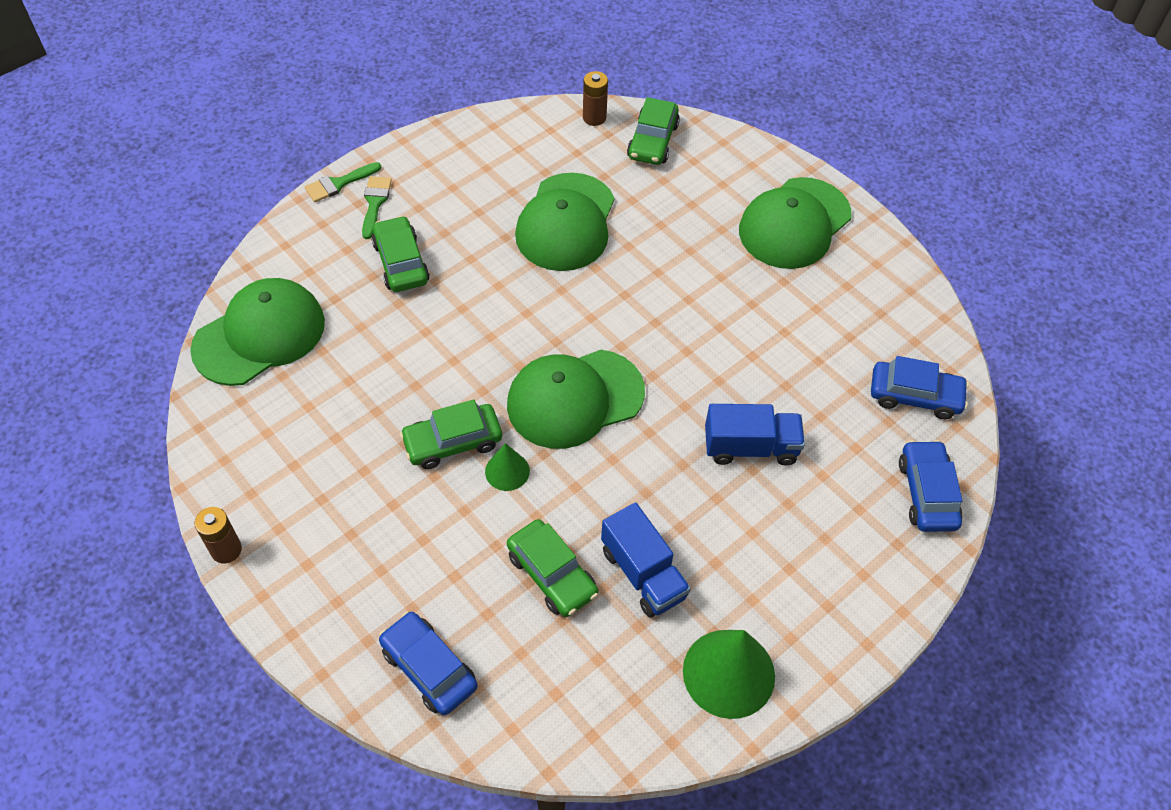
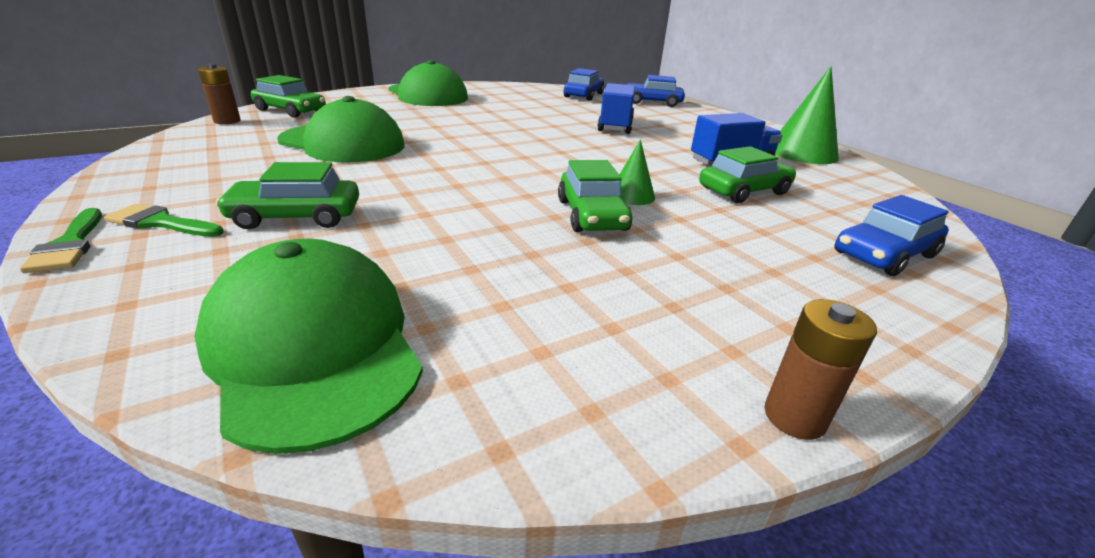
camera: 80 degrees left, 25 degrees down
(574, 399) = (554, 163): green cap -> none

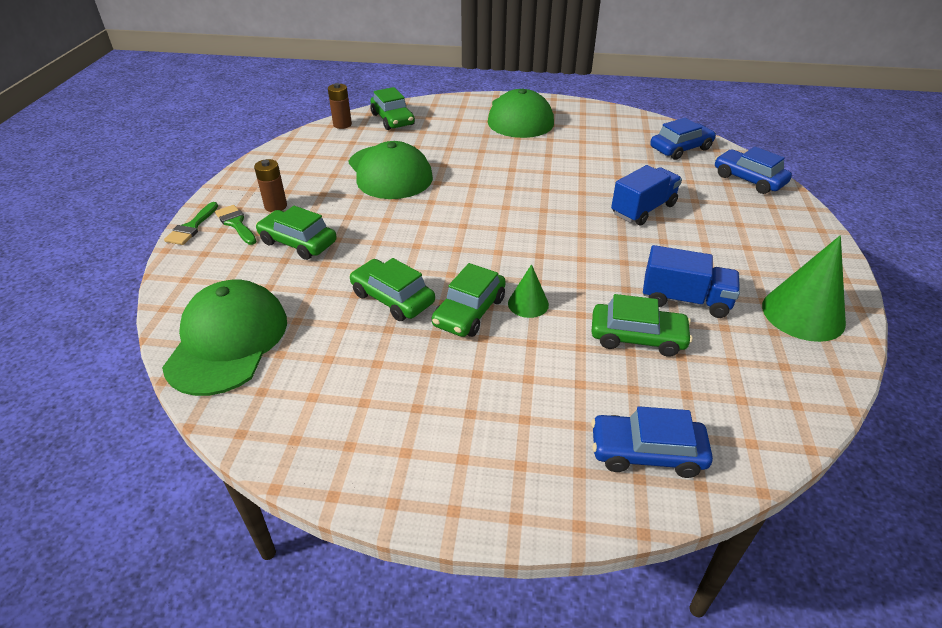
camera: 40 degrees right, 10 degrees up
(496, 229) = (392, 298): none -> green car
(794, 417) = (377, 501): brown battery -> brown battery (276, 206)

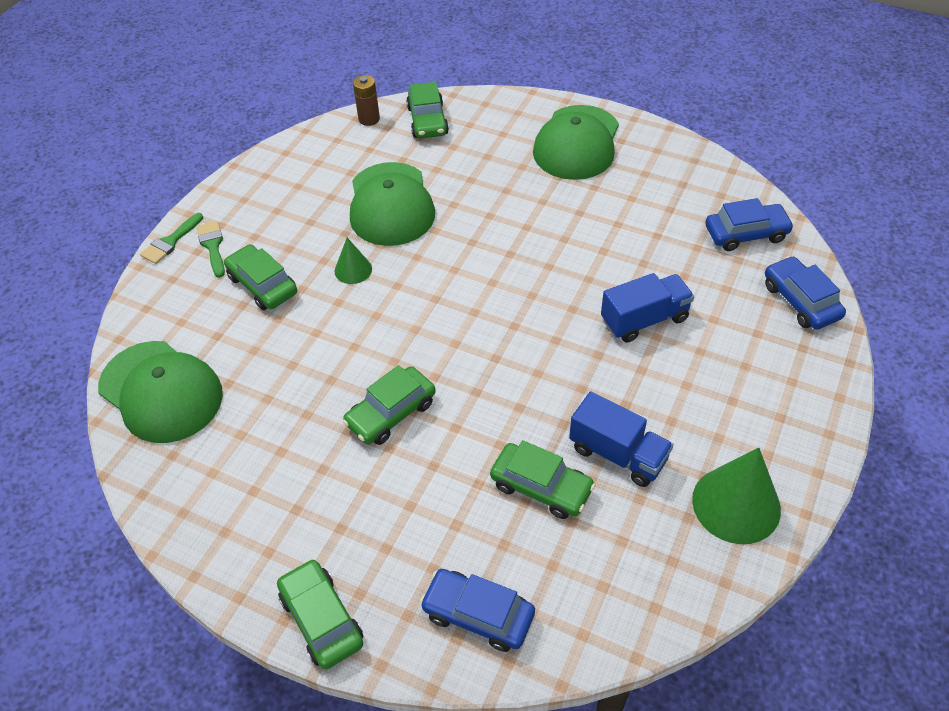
camera: 20 degrees right, 10 degrees up
(227, 341) = (161, 391): green cap -> green cap turned 105 degrees clockwise
(276, 206) = (258, 230): brown battery -> none
(392, 298) = (325, 378): green car -> green car (321, 619)
(528, 304) = (453, 418): green cone -> green cone (353, 270)

